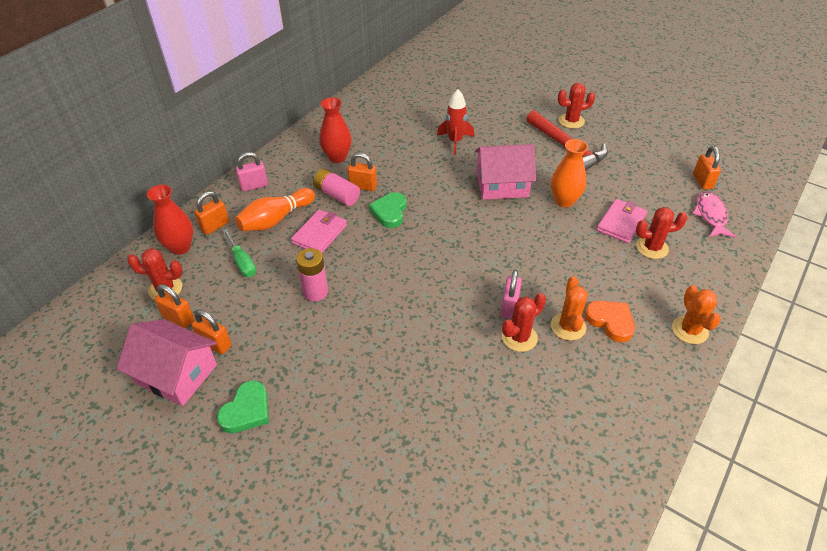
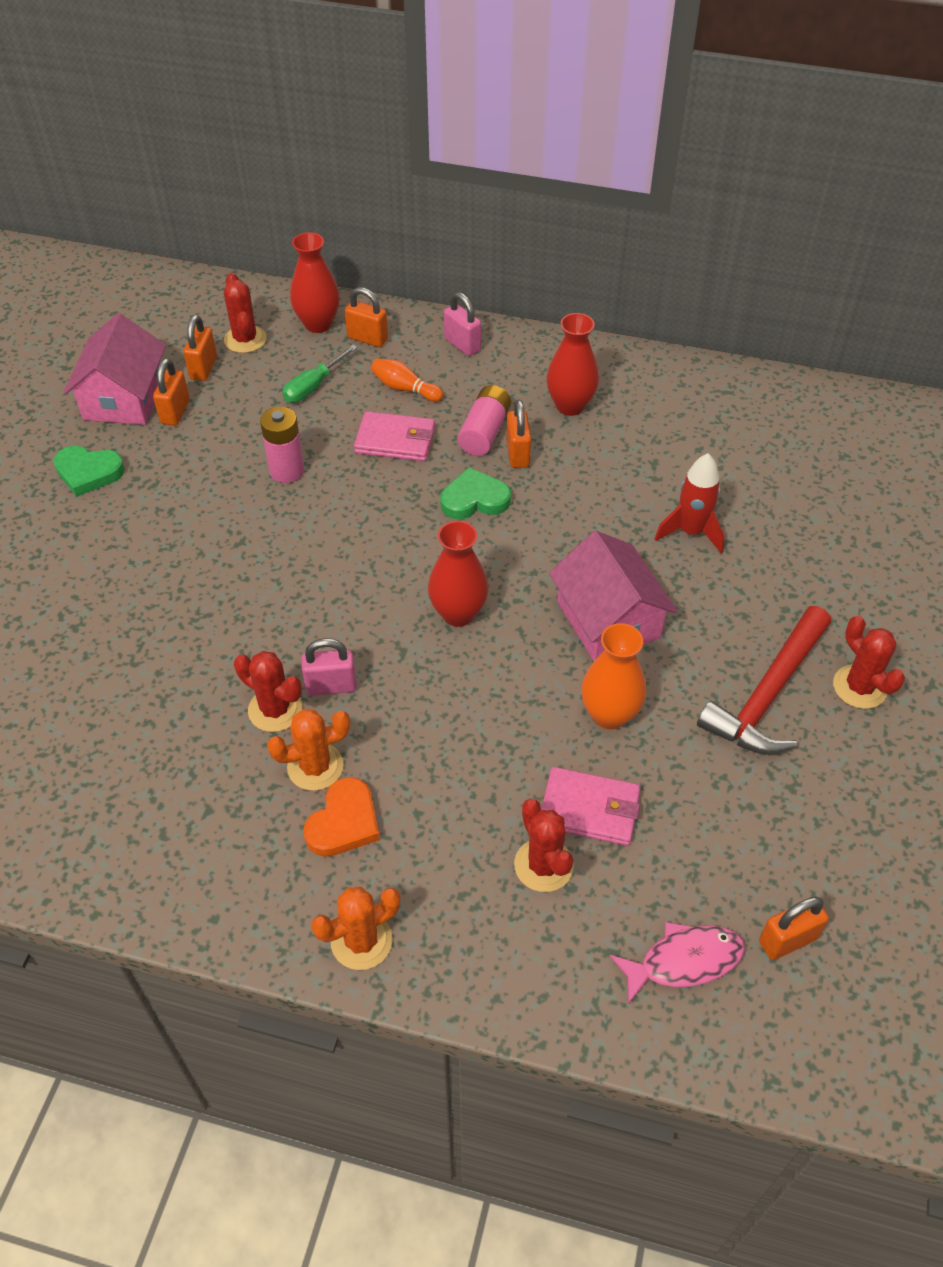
camera: 70 degrees right, 5 degrees up
(275, 219) = (405, 388): orange bowling pin -> orange bowling pin, size x0.62
(475, 239) = (458, 613): none -> red vase

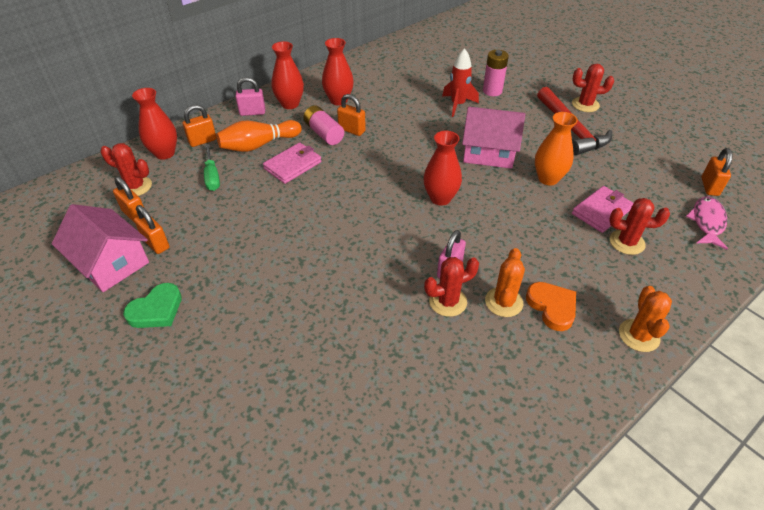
camera: 55 degrees left, 5 degrees down
(287, 471) = (266, 216): pink battery -> pink battery (492, 91)
(405, 388) = (258, 145): orange bowling pin -> orange bowling pin, size x1.62
(474, 499) = (367, 157): green heart -> none
(514, 366) = (290, 104): none -> red vase

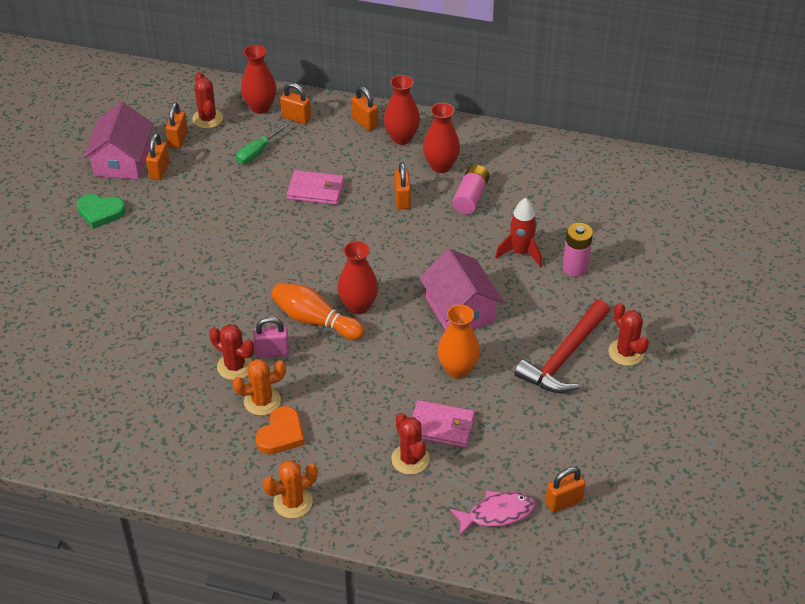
camera: 55 degrees right, 0 degrees up
(252, 112) = (365, 122): pink padlock -> orange padlock
(258, 145) = (323, 154): orange bowling pin -> orange bowling pin (315, 320)
(324, 133) = (379, 184): pink battery -> pink battery (470, 197)

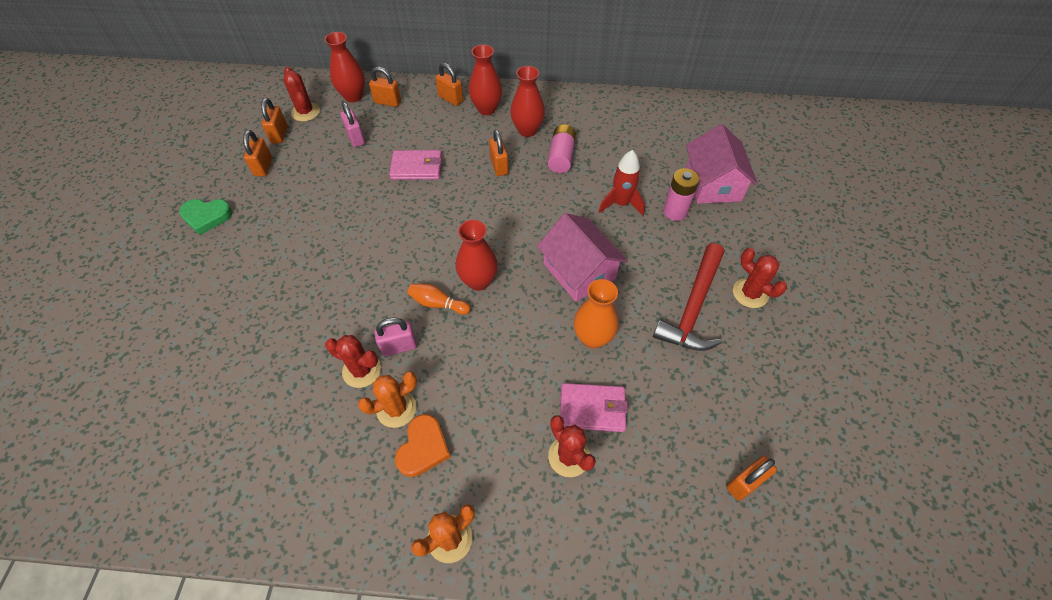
camera: 10 degrees left, 10 degrees up
(122, 160) = (226, 161): pink house -> pink house (713, 184)
(257, 152) = (356, 138): green screwdriver -> pink padlock
(315, 320) = (438, 303): orange bowling pin -> orange bowling pin, size x0.62
(497, 513) = (679, 512): pink fish -> none

